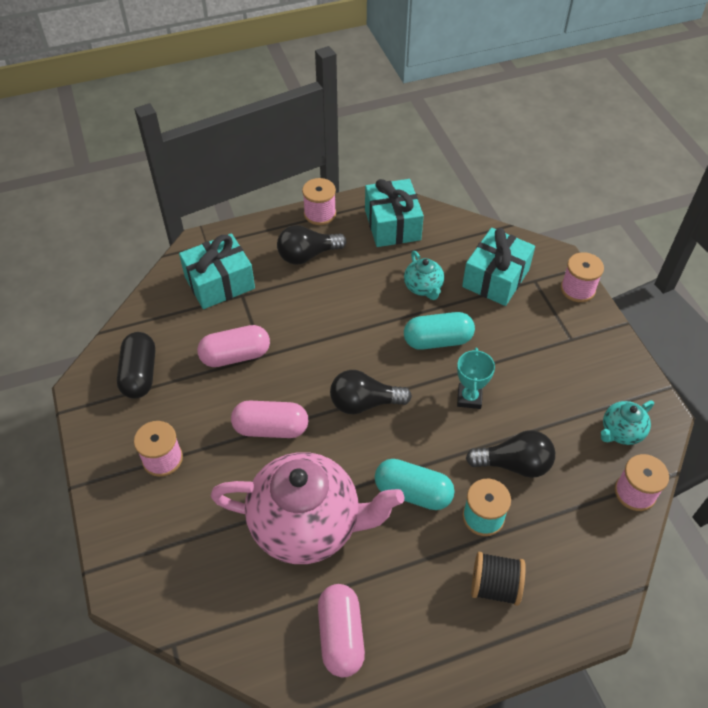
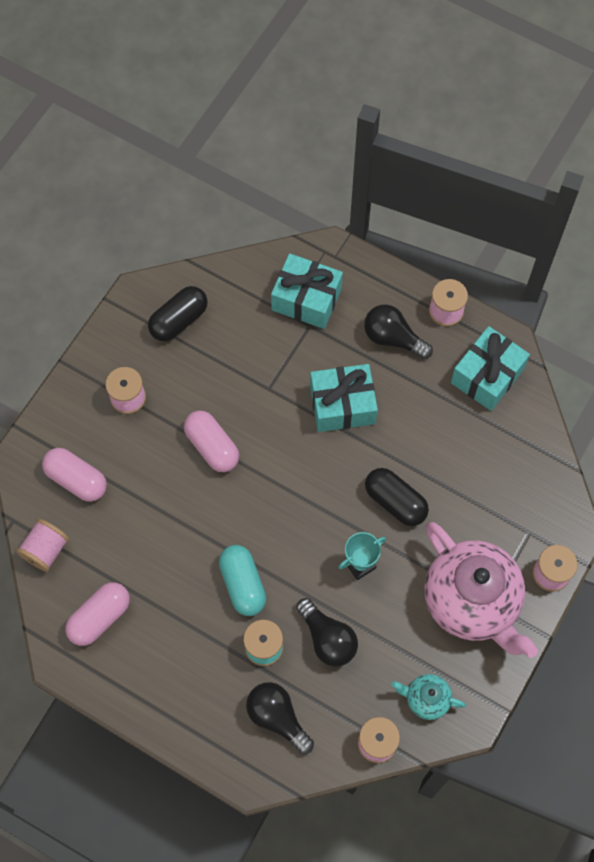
camera: 50 degrees right, 15 degrees up
(231, 636) = (46, 550): none -> pink spool
(235, 355) = (251, 369): pink capsule -> pink capsule (76, 480)
(307, 524) = (159, 533): pink teapot -> pink teapot (472, 601)
(364, 403) = (289, 493): black light bulb -> black light bulb (277, 717)
(423, 287) = (440, 451): turquoise teapot -> none
(437, 340) = (395, 502): turquoise capsule -> black capsule
(494, 586) = (215, 692): black spool -> none
(495, 278) = (502, 500): turquoise gift -> turquoise gift (342, 405)

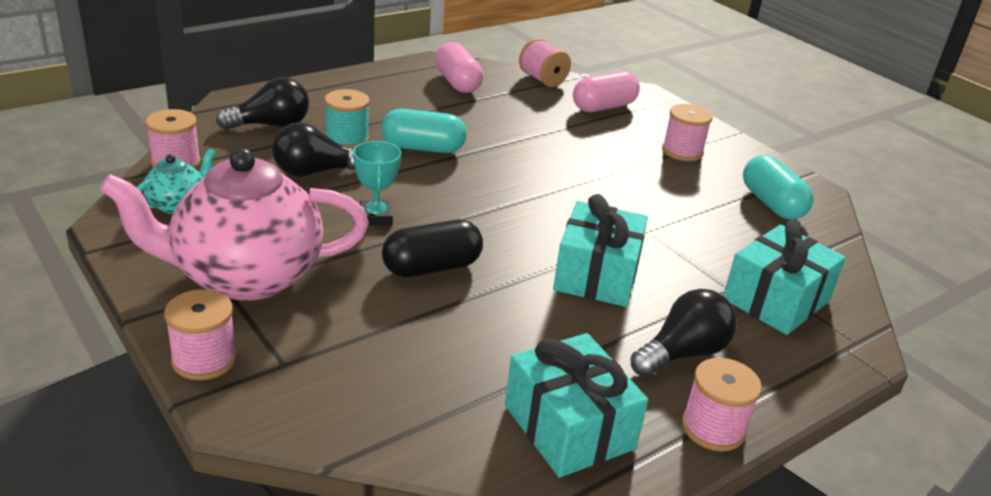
camera: 110 degrees right, 35 degrees down
(179, 320) = (771, 204): black capsule -> turquoise capsule
(212, 447) = (594, 177): pink capsule -> none

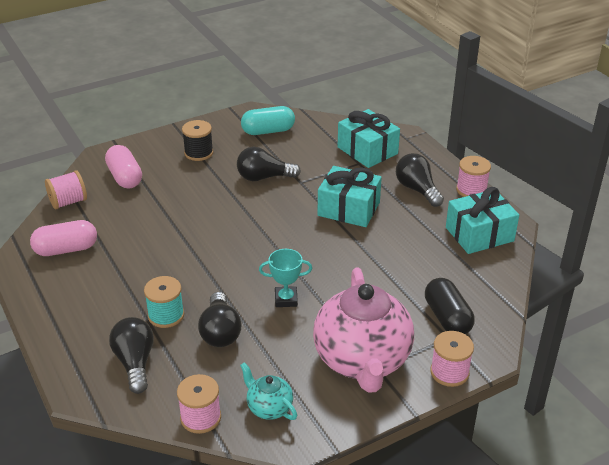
camera: 80 degrees left, 5 degrees up
(423, 148) = (185, 273): turquoise capsule -> none
(432, 267) = (346, 275): black capsule -> black capsule (447, 318)
(647, 200) = (264, 177): none -> black light bulb
(682, 151) = (198, 153): pink spool -> black spool

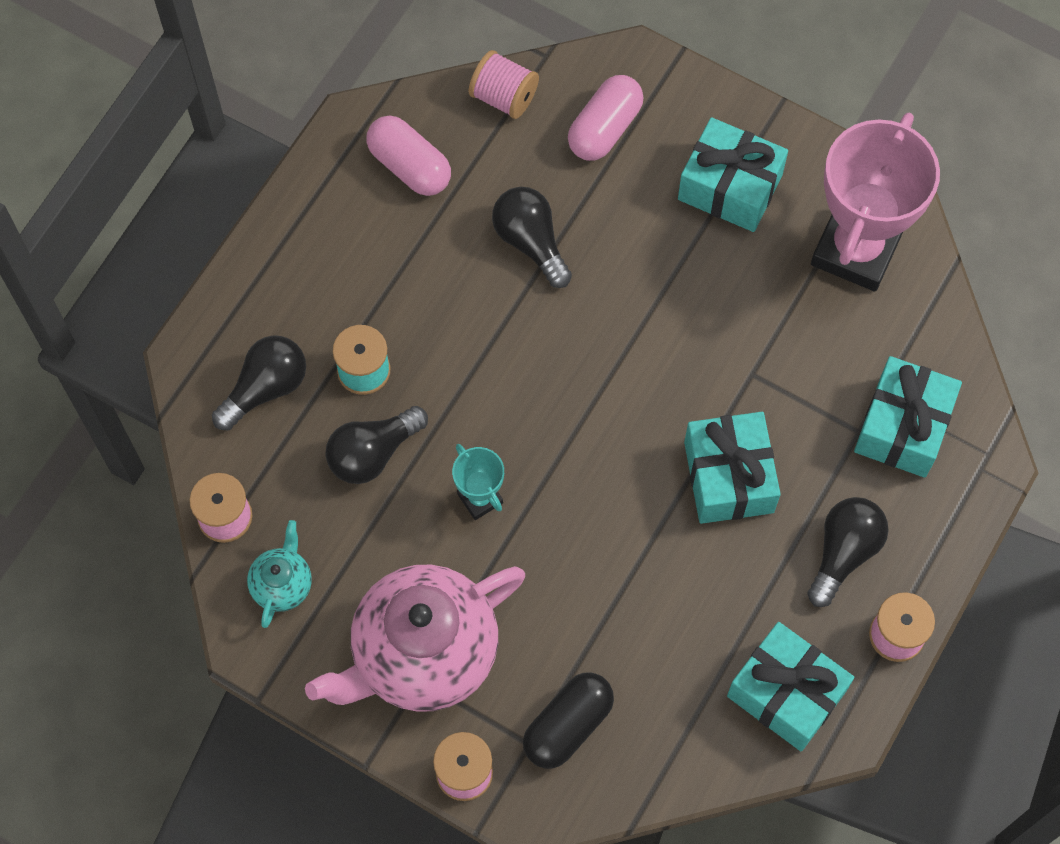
camera: 60 degrees right, 30 degrees up
(198, 153) = (730, 187): black spool -> turquoise gift
(264, 177) = (728, 315): black light bulb -> black light bulb (531, 242)
(268, 131) = (856, 250): turquoise capsule -> pink trophy

